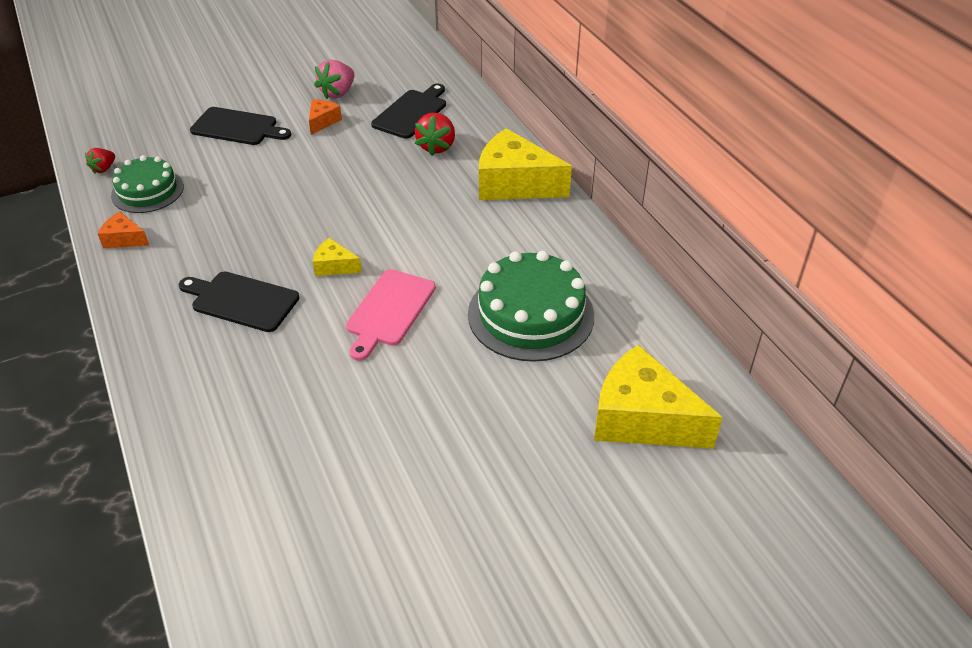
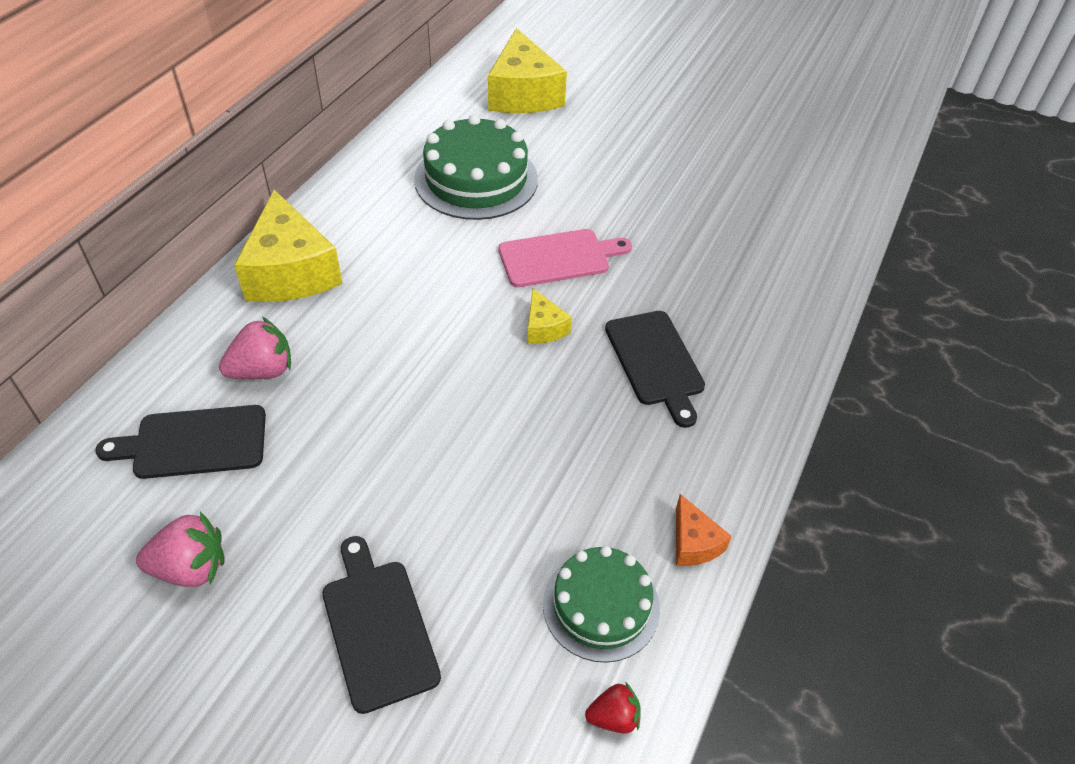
camera: 130 degrees left, 5 degrees up
(323, 121) = (286, 529): orange cheese -> none
(436, 147) = (263, 371): red strawberry -> pink strawberry

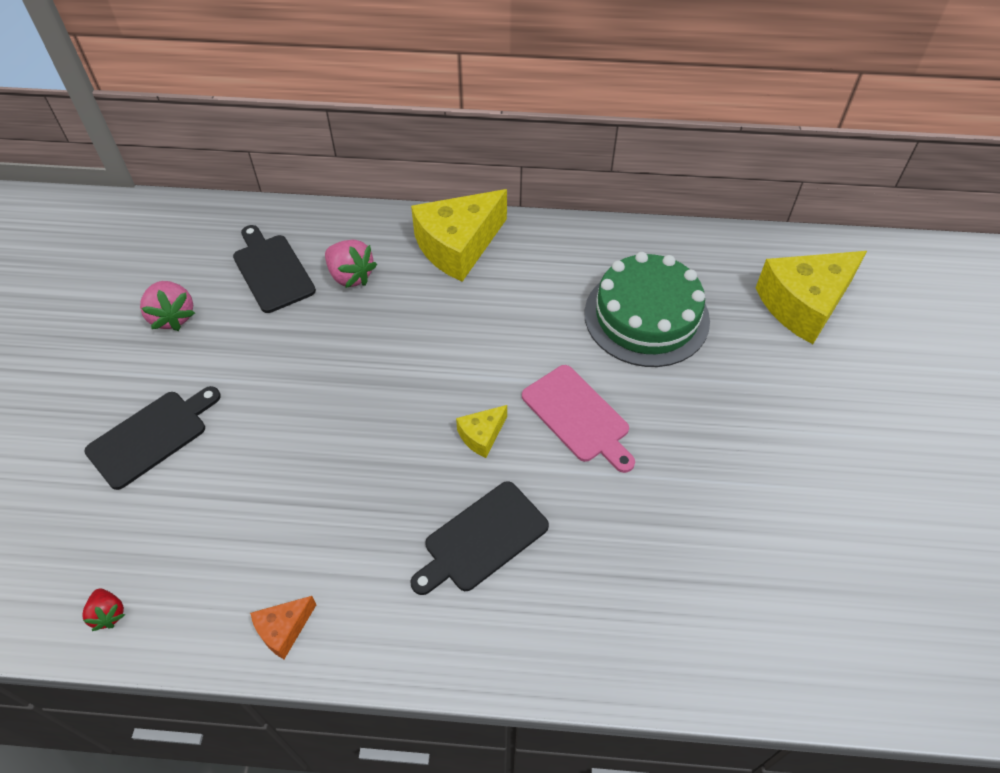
camera: 70 degrees right, 5 degrees up
(601, 605) = (203, 575): green cake -> none

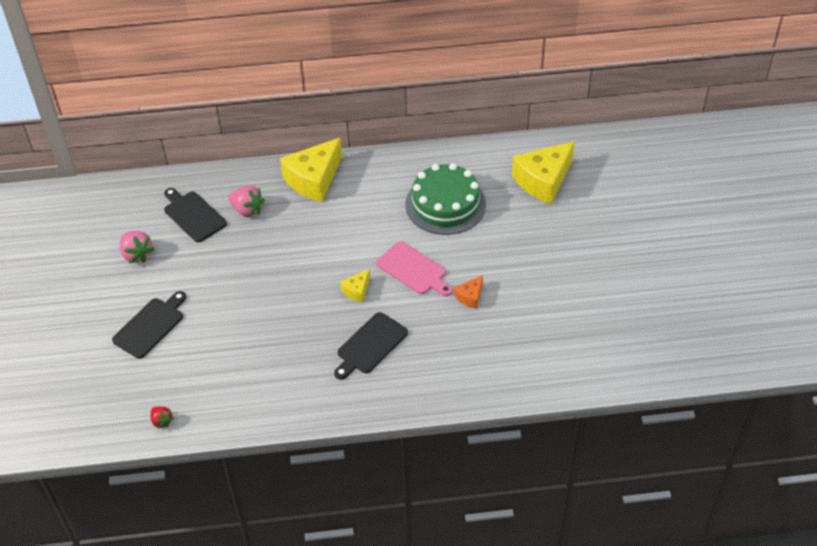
camera: 10 degrees left, 5 degrees down
(283, 629) = (267, 410): orange cheese -> orange cheese (470, 296)

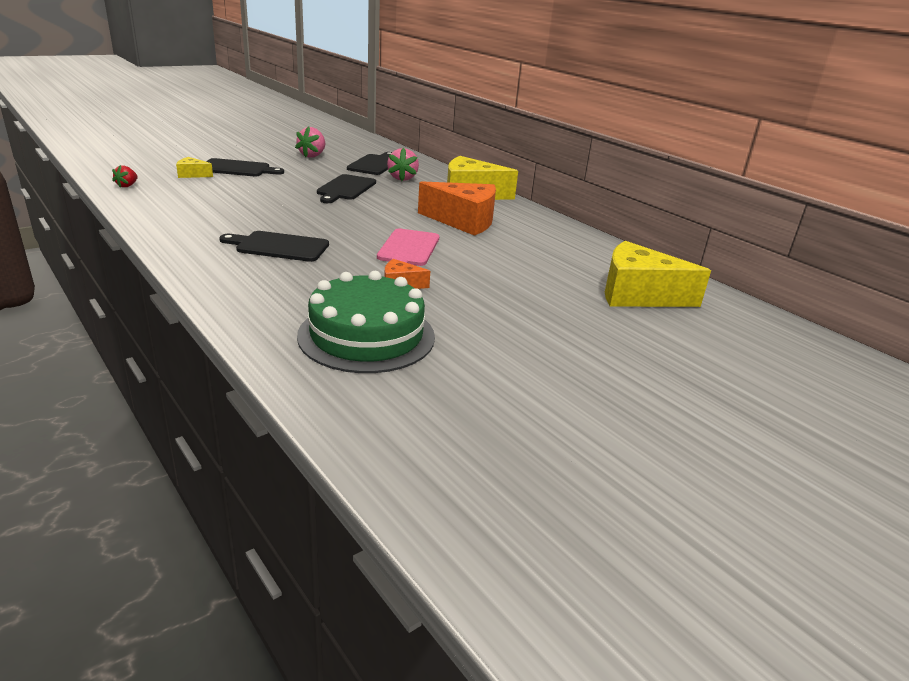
camera: 55 degrees right, 20 degrees down
(255, 261) = (345, 188): none -> black cutting board
(357, 290) = (351, 229): yellow cheese -> yellow cheese (192, 174)
(374, 213) = (463, 221): none -> orange cheese
(445, 204) = (521, 249): green cake -> green cake (366, 335)

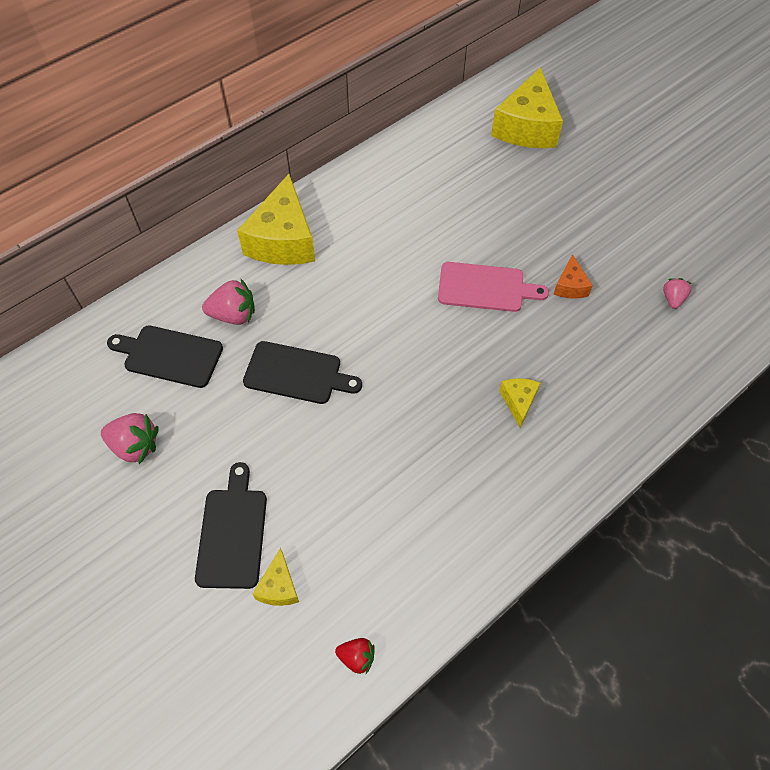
camera: 90 degrees left, 30 degrees up
(279, 247) = (518, 402): black cutting board -> yellow cheese
(366, 335) = (672, 299): green cake -> pink strawberry
(463, 221) = (385, 244): orange cheese -> none

